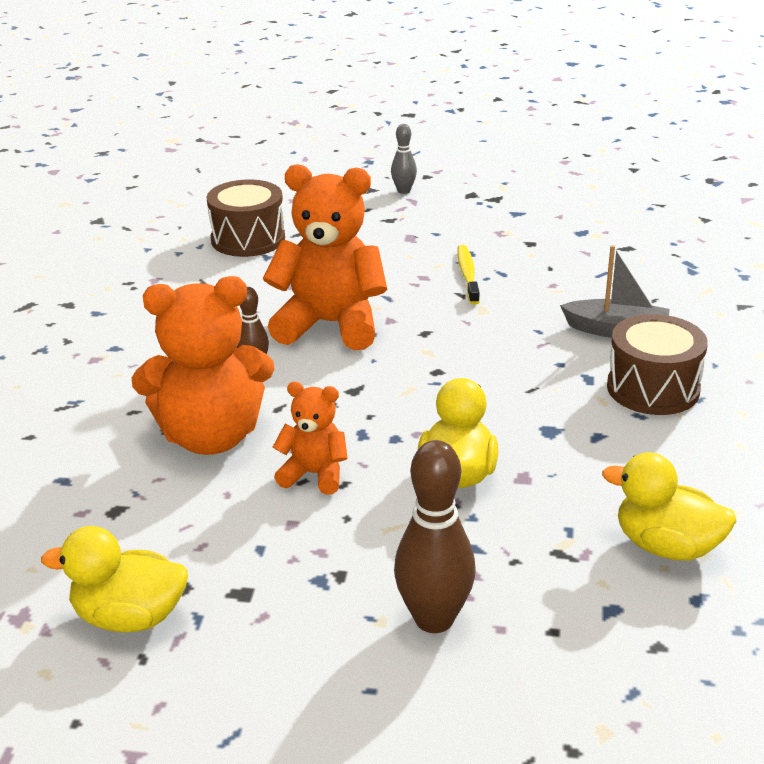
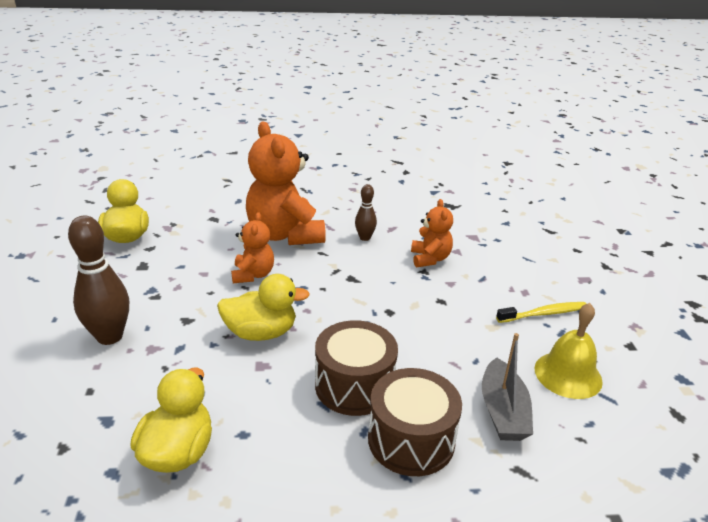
camera: 75 degrees right, 0 degrees up
(248, 239) = (524, 213): brown drum -> brown drum (354, 385)
(330, 325) = (430, 259): orange teddy bear -> orange teddy bear, size x0.52
(403, 191) = (662, 267): grey bowling pin -> none
(568, 285) = (568, 374): none -> yellow bell

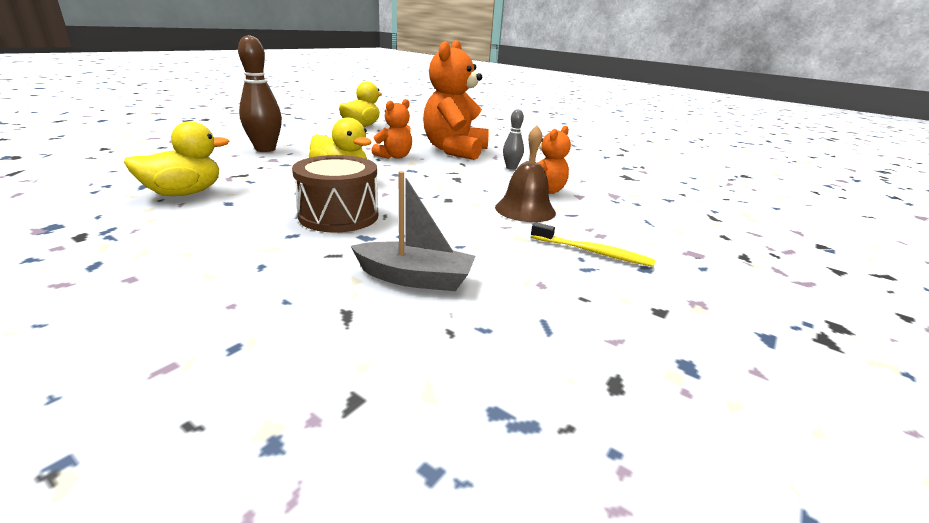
camera: 40 degrees right, 5 degrees down
(365, 238) = (511, 168): brown bowling pin -> grey bowling pin
(411, 440) = (309, 254): brown drum -> none
(451, 291) = (525, 209): none -> brown bell
(502, 411) = (415, 278): grey boat -> grey boat turned 120 degrees counterclockwise
(568, 374) = (533, 292): yellow bell -> none

